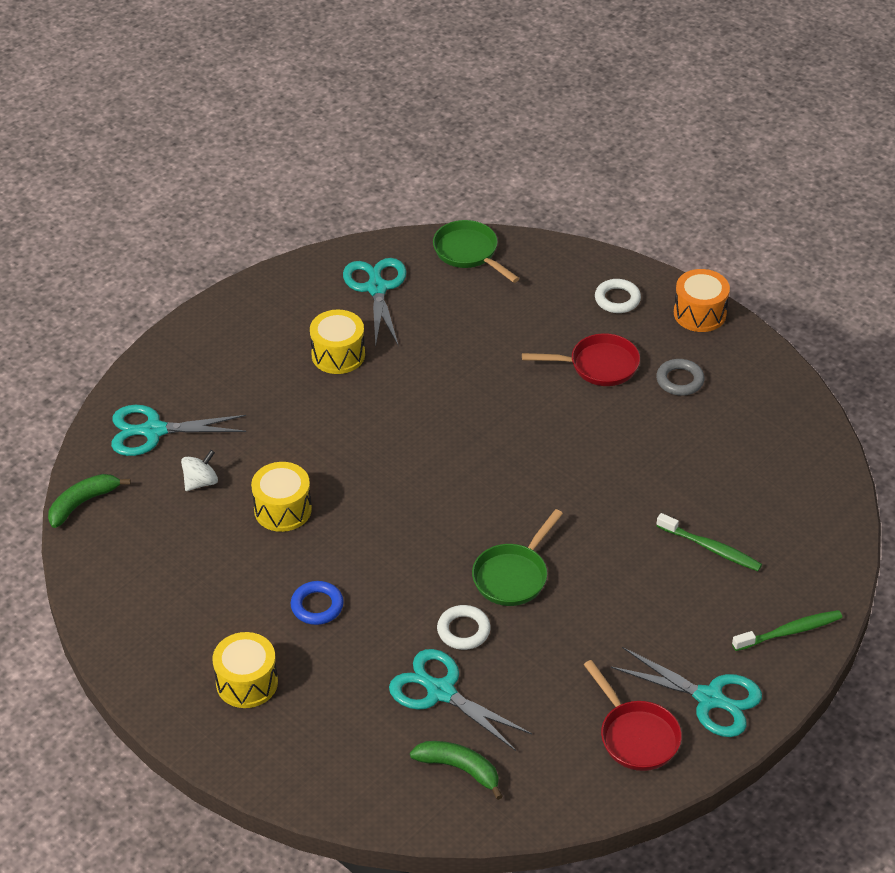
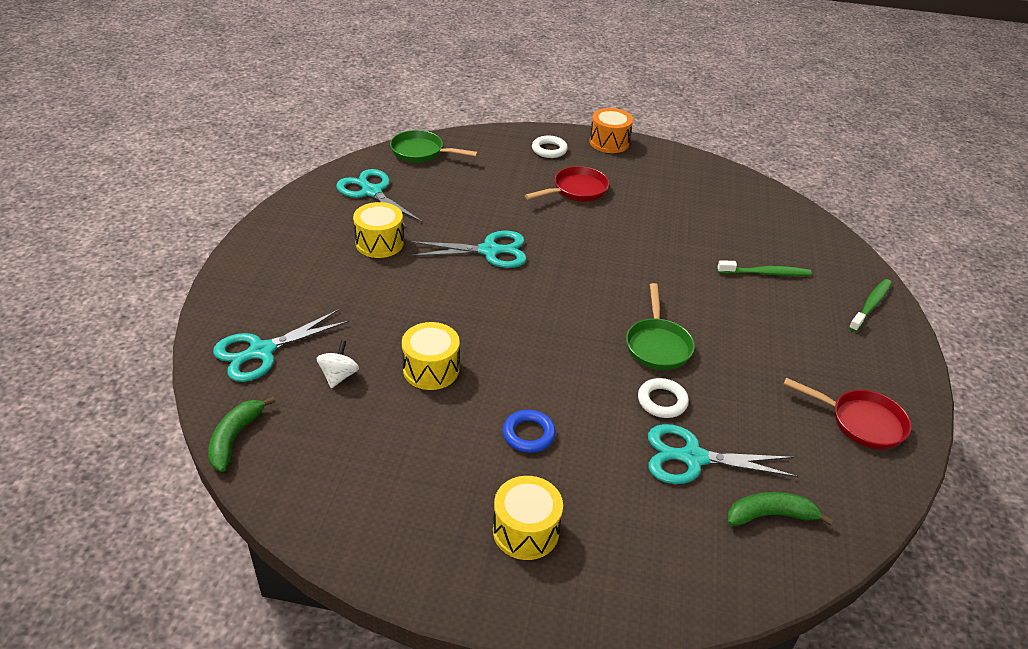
camera: 35 degrees left, 5 degrees down
(680, 380) = (637, 182): grey ring -> none
(709, 698) = (875, 372): turquoise scissors -> turquoise scissors (489, 251)

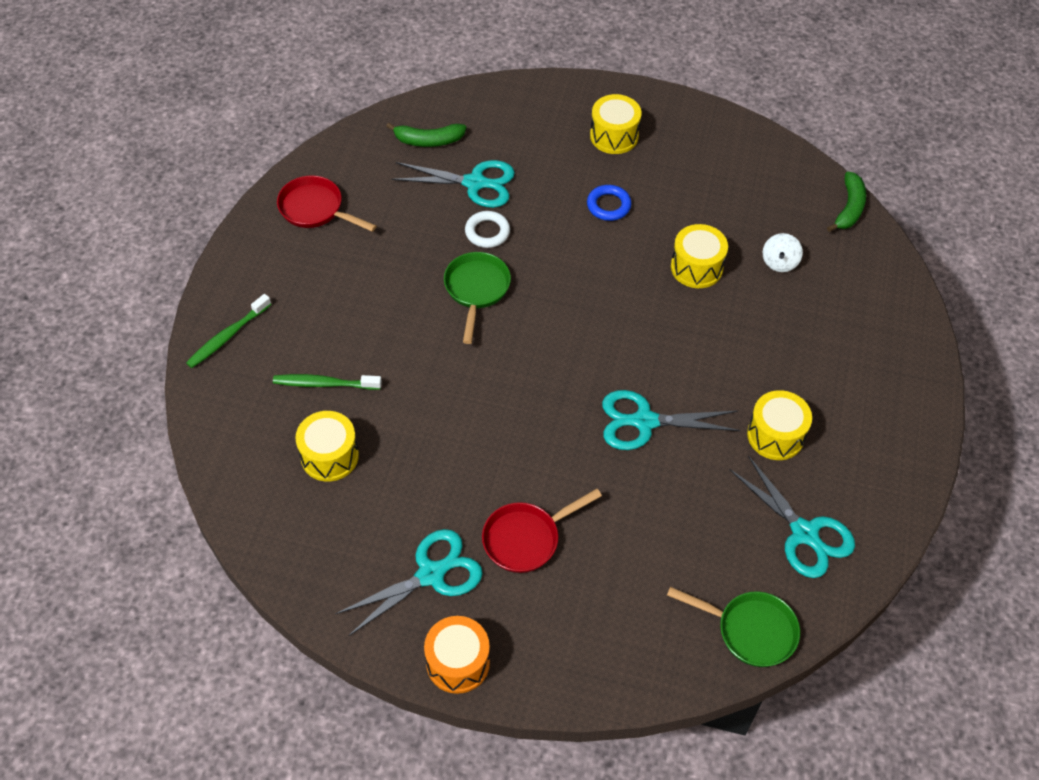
camera: 175 degrees left, 15 degrees up
(261, 351) = (858, 289): turquoise scissors -> turquoise scissors (431, 574)
(549, 150) = (555, 640): white ring -> none
(737, 231) = (329, 456): none -> yellow drum

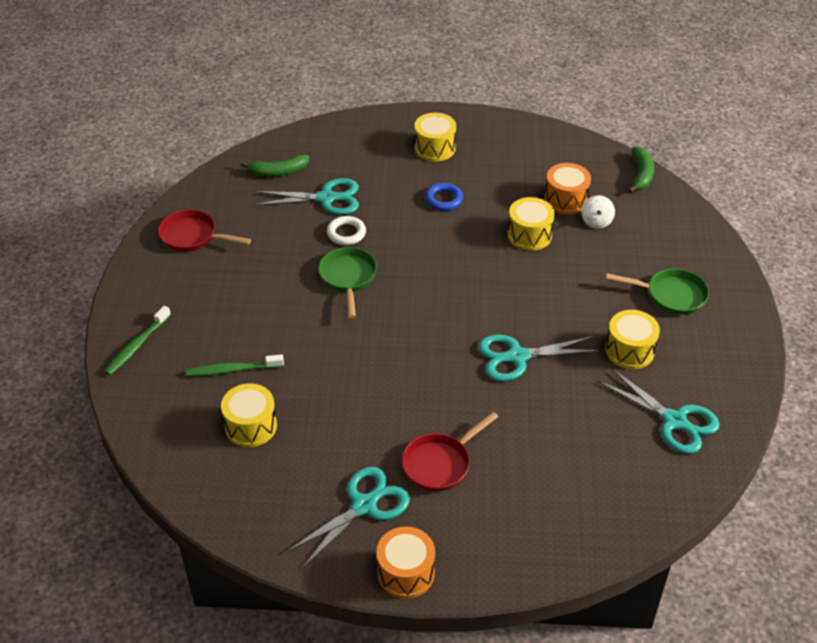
camera: 10 degrees left, 10 degrees down
(750, 228) = (566, 199): none -> orange drum
(750, 630) = (651, 503): green pan -> green pan (671, 295)

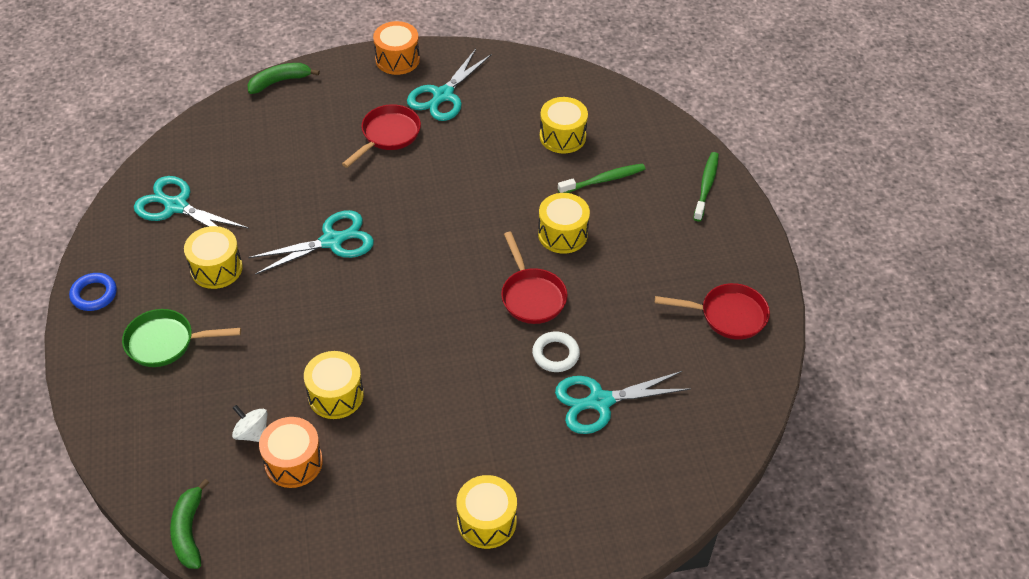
camera: 165 degrees right, 5 degrees up
(278, 172) = (678, 432): green banana -> green banana (279, 81)
(298, 325) = (562, 234): none -> yellow drum
(348, 278) = (531, 296): green pan -> red pan
(444, 199) = (452, 430): blue ring -> blue ring (94, 294)
(596, 221) = (252, 433): white spinning top -> white spinning top turned 45 degrees counterclockwise

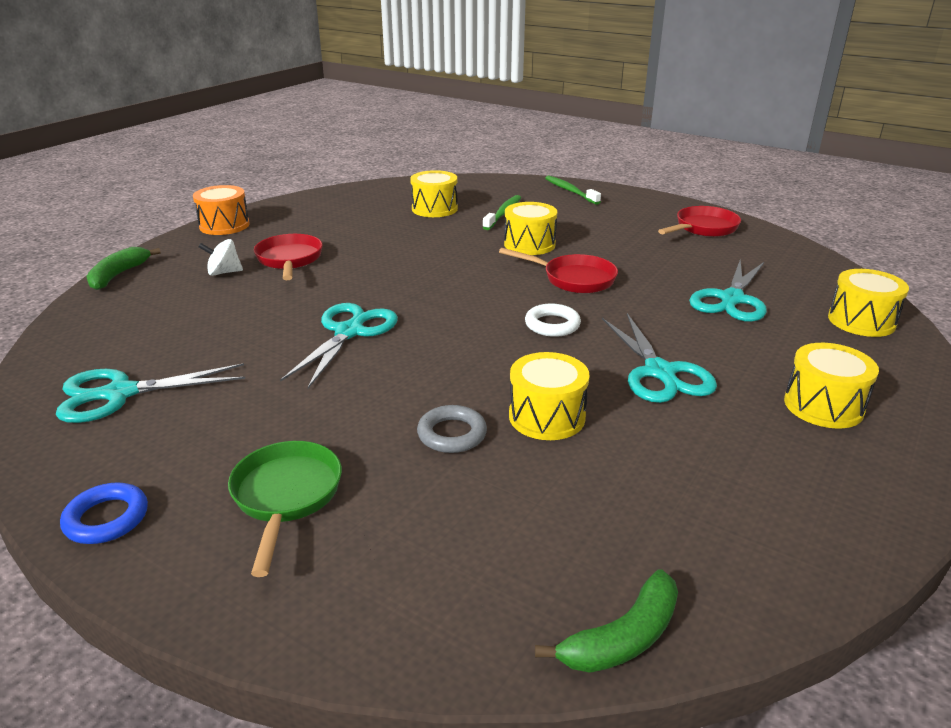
camera: 45 degrees left, 20 degrees down
(166, 342) = (286, 497): green pan -> green pan turned 135 degrees clockwise
(189, 531) = (623, 638): green banana -> green banana turned 75 degrees counterclockwise
(216, 268) = (252, 409): yellow drum -> yellow drum (861, 321)
(252, 433) = (523, 498): white spinning top -> white spinning top (224, 272)
(277, 366) = (452, 434): none -> grey ring
(293, 462) = (606, 488): orange drum -> none
(443, 95) = (301, 226): turquoise scissors -> turquoise scissors (659, 372)
(555, 354) = (653, 295): white ring -> white ring (552, 325)

